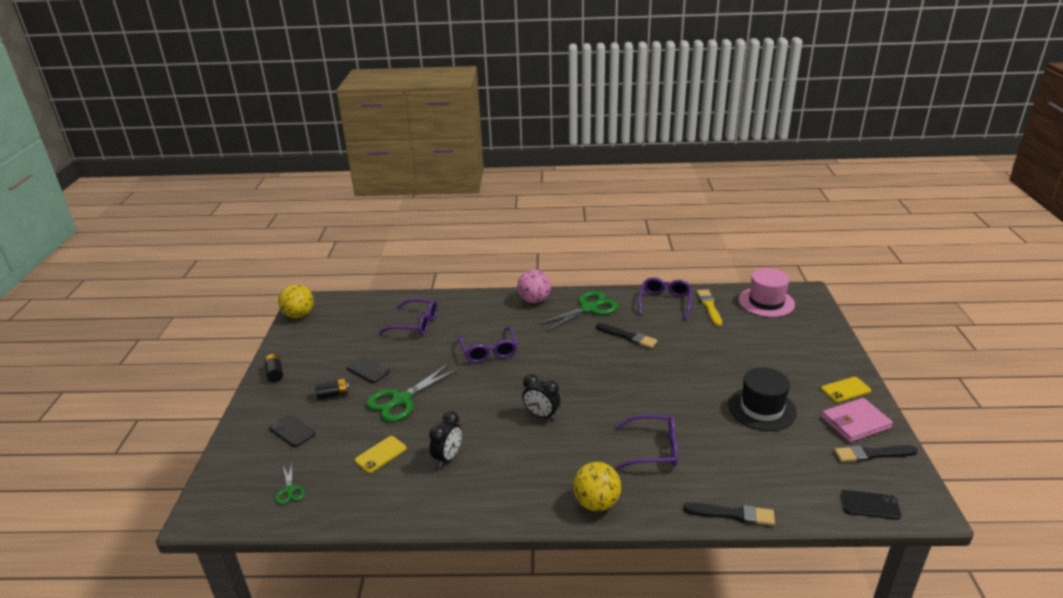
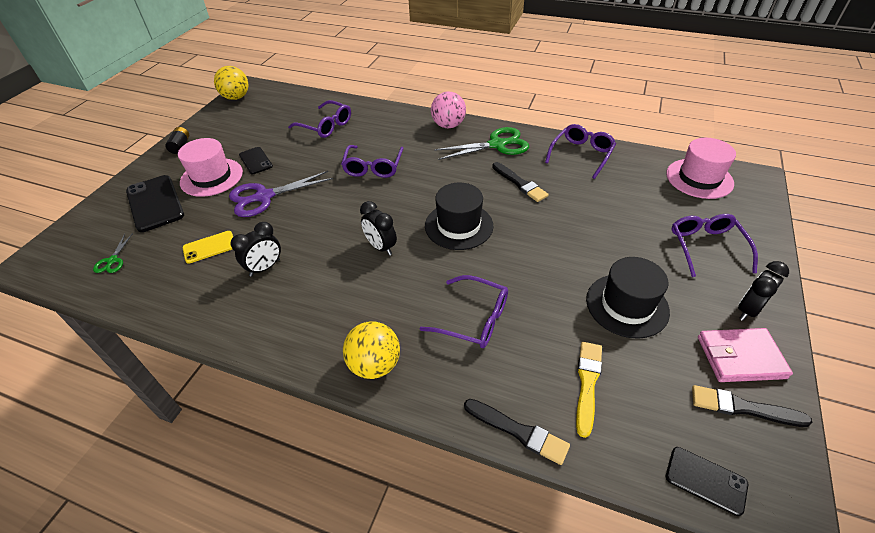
camera: 20 degrees right, 15 degrees up
(292, 431) = (155, 203): black phone -> black phone, size x1.75
(333, 394) = (211, 177): black battery -> pink hat
(401, 400) = (264, 197): green scissors -> purple scissors
(597, 382) = (459, 226): none -> black hat
(709, 307) = (628, 170): yellow brush -> yellow brush (587, 384)
(796, 353) = (706, 247): none -> purple glasses
(845, 390) = (748, 310): yellow phone -> black clock

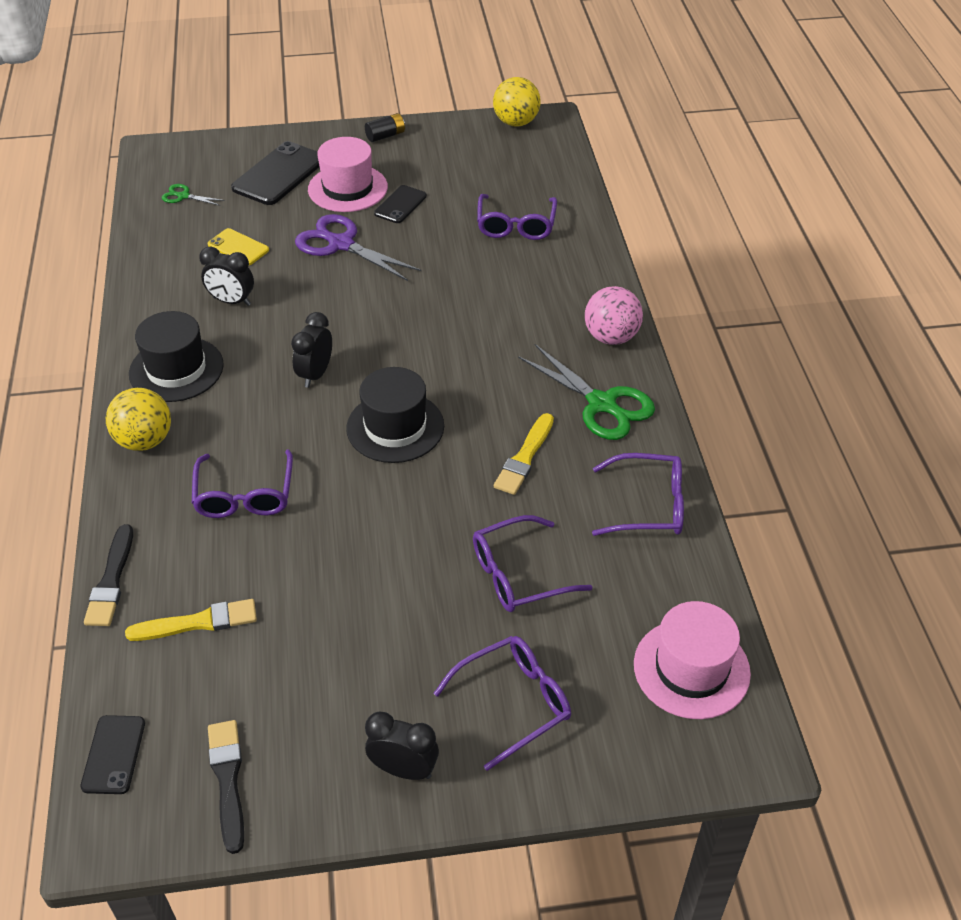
camera: 60 degrees right, 0 degrees up
(112, 260) = (183, 196): green scissors -> green scissors turned 45 degrees clockwise
(373, 167) = (459, 305): purple glasses -> purple glasses (518, 575)
(519, 183) = (525, 457): black brush -> yellow brush
(627, 305) = (342, 633): black hat -> black hat (176, 369)
(740, 357) = (309, 769): pink wallet -> none

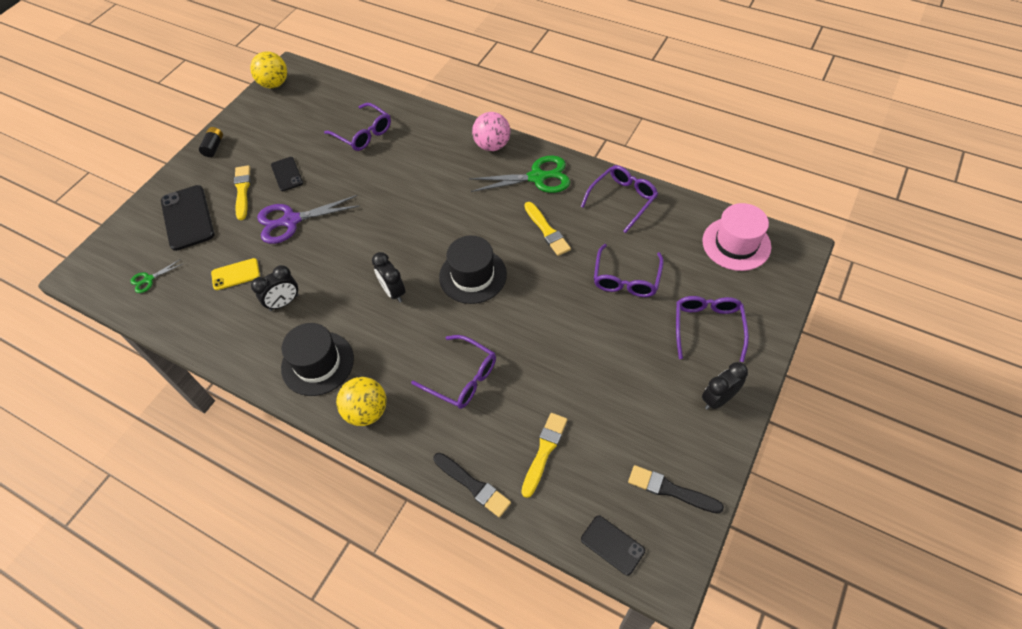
camera: 50 degrees left, 10 degrees up
(347, 188) = (242, 191): pink hat -> yellow brush

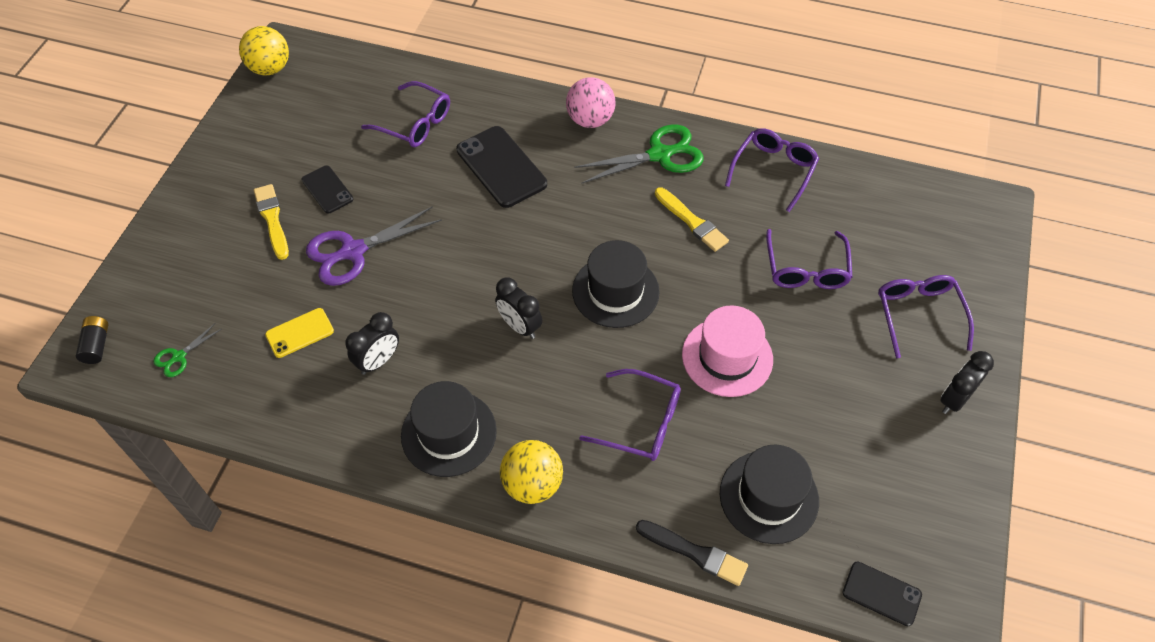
camera: 15 degrees left, 0 degrees up
(187, 218) = (206, 266): black phone -> black phone (501, 167)
(214, 147) = (212, 164): black battery -> black battery (97, 345)
(544, 451) = (768, 496): yellow brush -> black hat
(671, 490) = (930, 516): black brush -> none
(736, 244) = (923, 208): pink hat -> pink hat (727, 357)

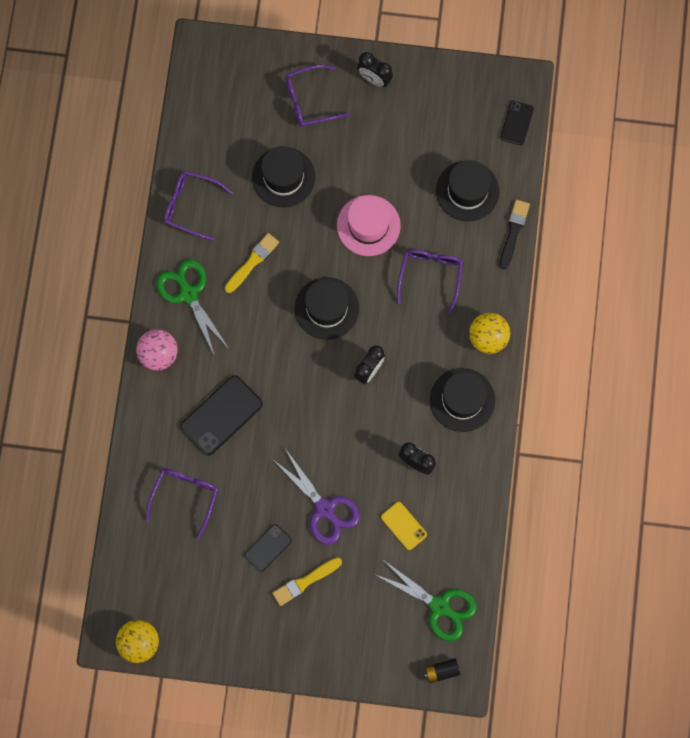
camera: 100 degrees left, 20 degrees up
(179, 357) = (439, 606): green scissors -> green scissors, size x2.05
(806, 269) = (283, 177): purple glasses -> black hat

